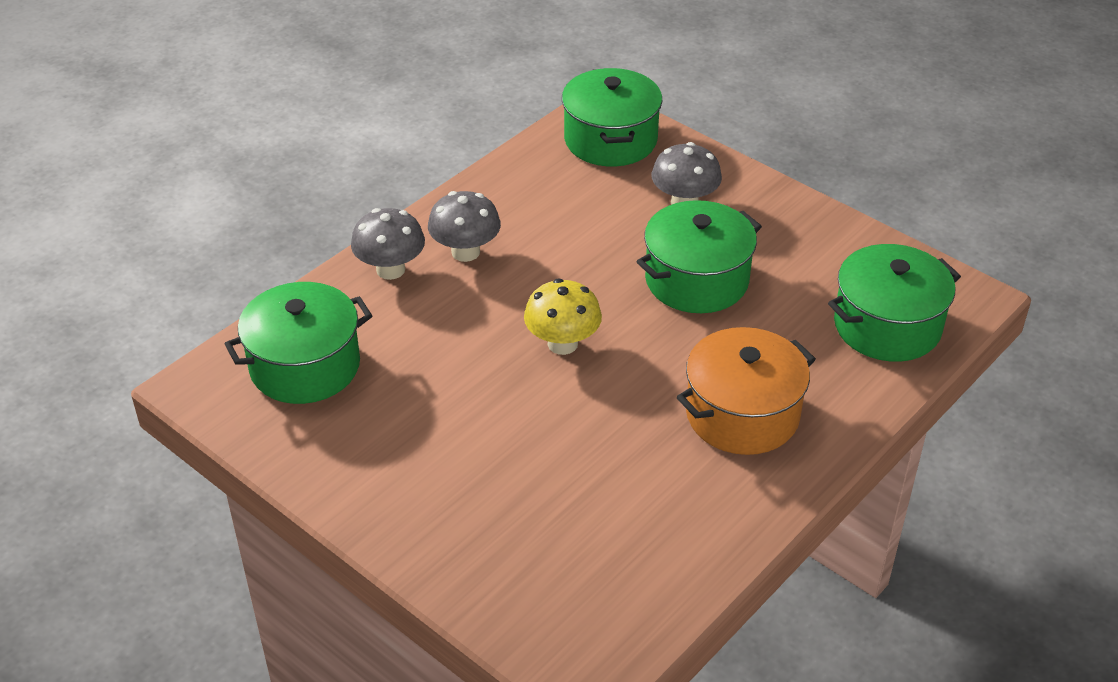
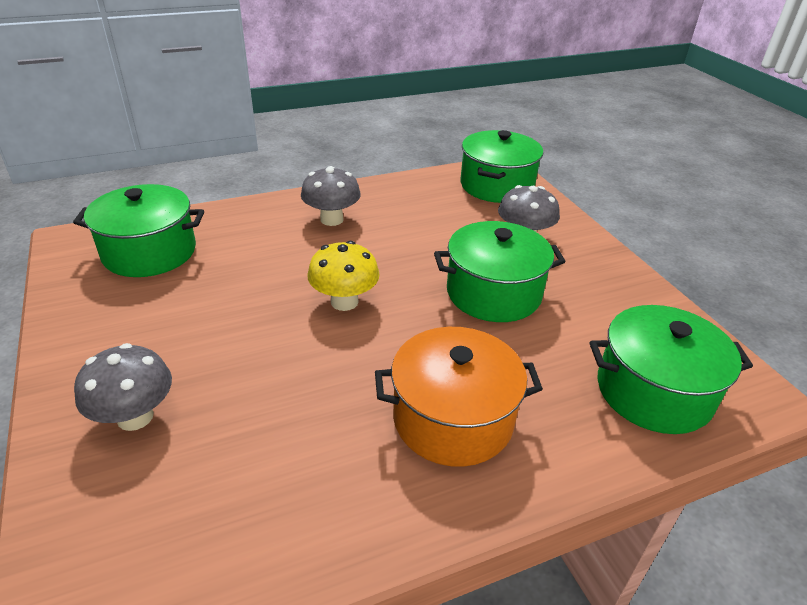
camera: 25 degrees right, 5 degrees down
(390, 269) = (270, 214): grey mushroom -> grey mushroom (135, 417)

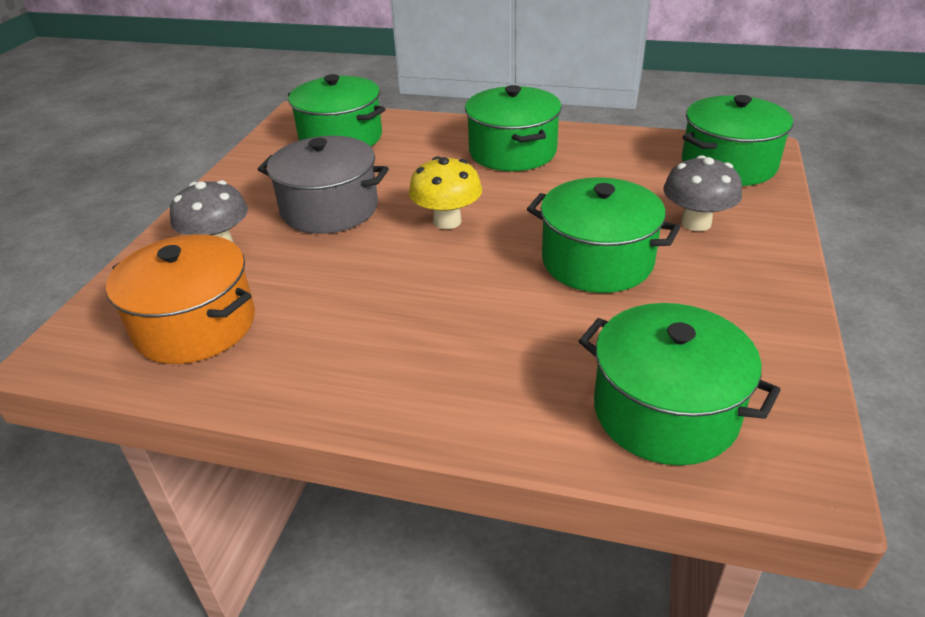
camera: 40 degrees right, 0 degrees up
(219, 330) = (329, 209): none -> grey pot
(331, 219) = (512, 152): grey mushroom -> green pot
(453, 418) = (433, 344): orange pot -> orange pot (195, 325)

